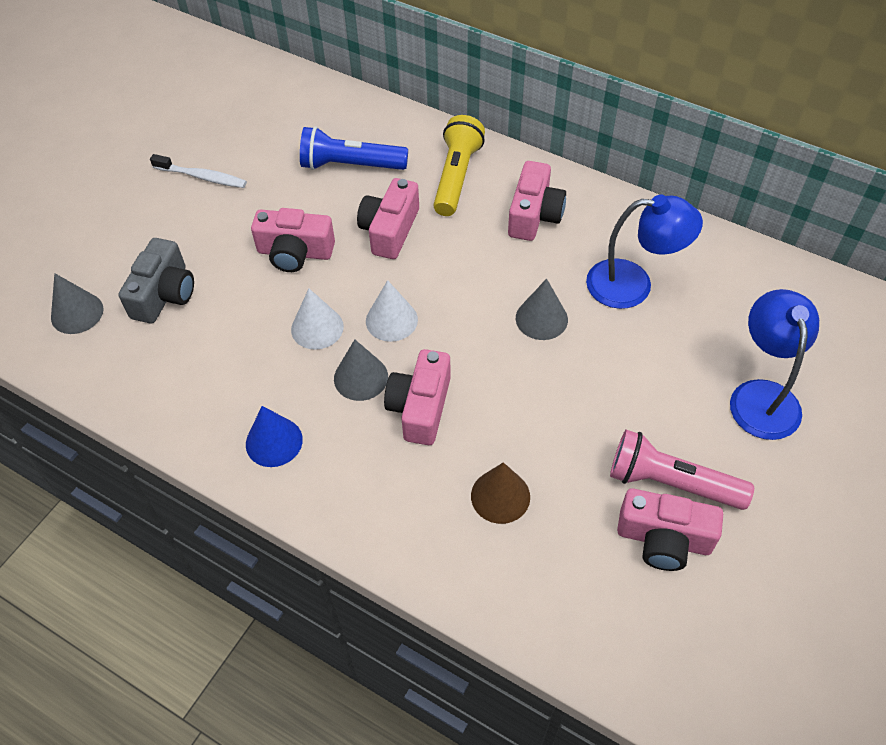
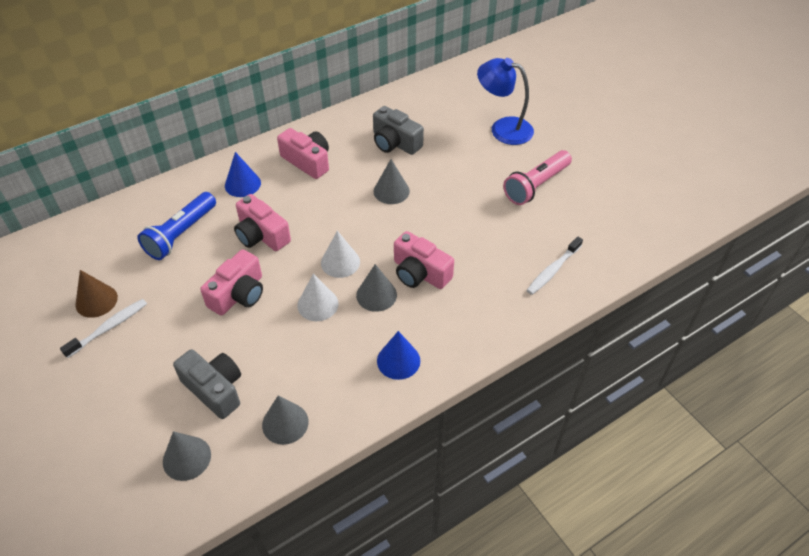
camera: 65 degrees left, 5 degrees down
(146, 373) = (285, 423): none -> grey cone
(456, 177) = (242, 184): yellow flashlight -> blue cone
(500, 496) = (505, 259): brown cone -> brown cone (96, 301)
(515, 563) = (552, 270): none -> white toothbrush
(633, 285) = (395, 143): blue lamp -> grey camera
(663, 539) = (568, 203): pink camera -> none

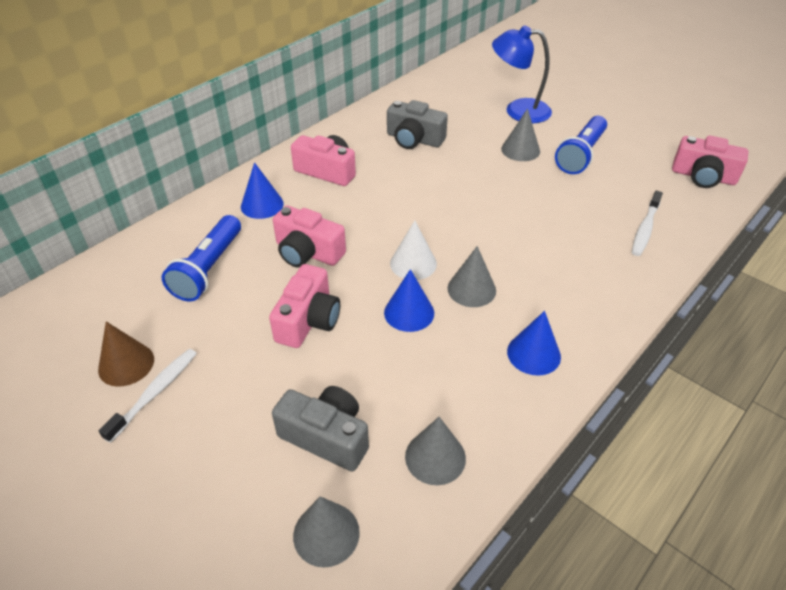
camera: 15 degrees left, 5 degrees down
(317, 304) = (409, 312): white cone -> blue cone
(391, 191) = (434, 184): grey cone -> grey cone (520, 150)
(420, 273) = (508, 258): pink camera -> pink camera (703, 176)
(536, 185) = (581, 155): pink flashlight -> blue flashlight

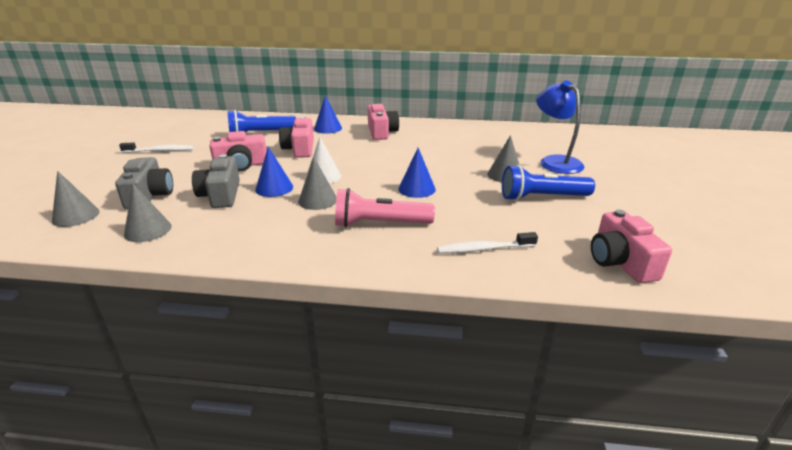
camera: 55 degrees right, 15 degrees down
(126, 364) = (176, 140): brown cone -> none
(414, 139) = (454, 142): grey camera -> grey camera (221, 195)
(533, 354) = (270, 238): blue cone -> blue cone (417, 189)
(559, 267) = (380, 224): none -> pink flashlight

